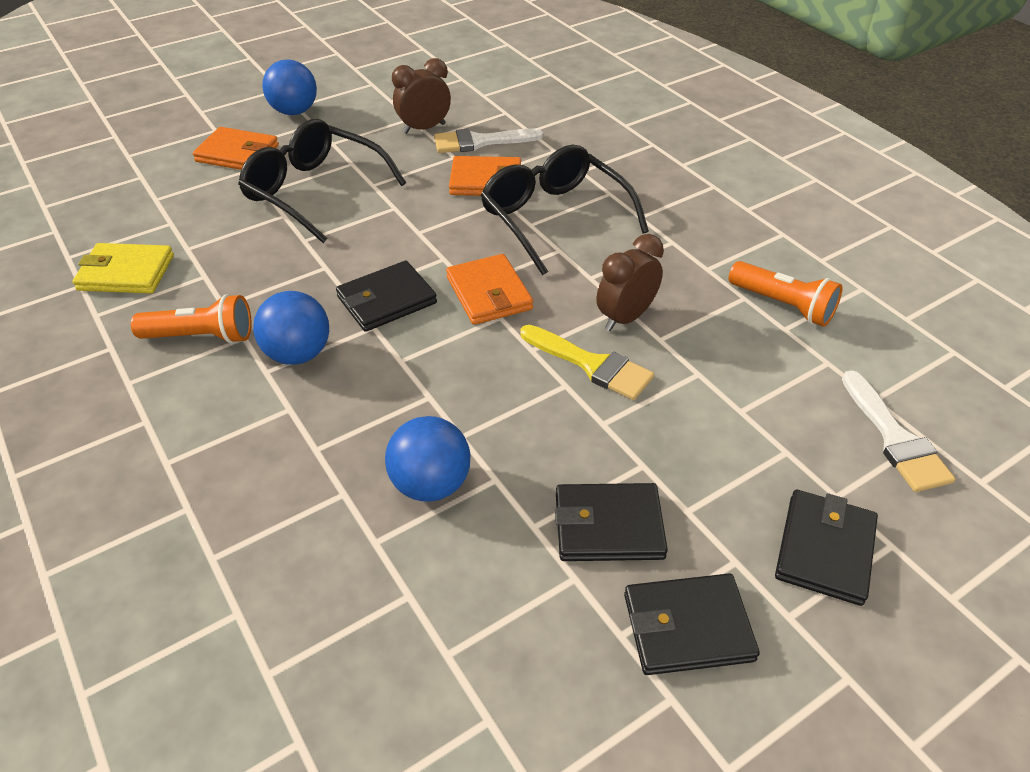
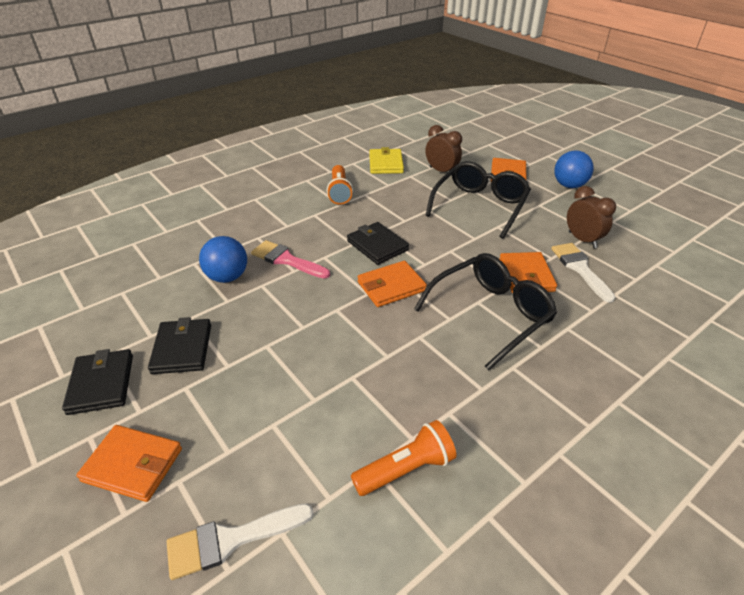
camera: 85 degrees right, 5 degrees down
(298, 354) = (328, 222): blue ball -> none
(398, 406) = (286, 260): none -> pink brush
(592, 365) = (322, 339): yellow brush -> none
(625, 318) = (374, 357): brown clock -> brown clock (441, 171)
(783, 305) = (406, 469): orange flashlight -> orange flashlight turned 150 degrees counterclockwise
(824, 550) = (133, 465): black wallet -> orange wallet

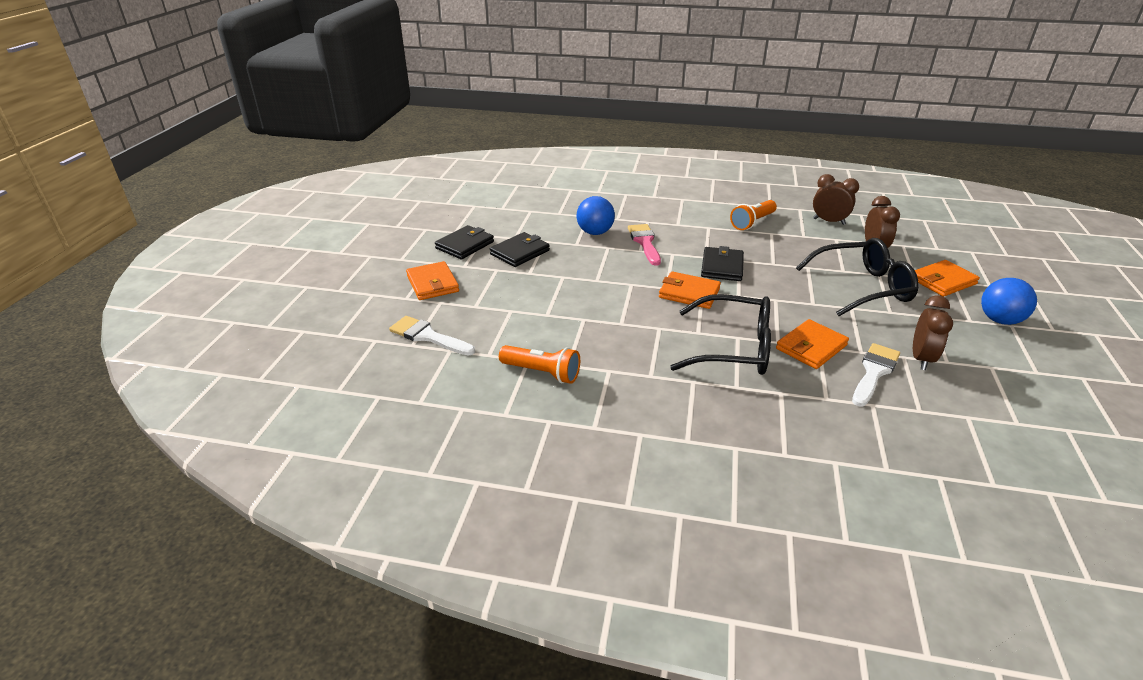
camera: 50 degrees right, 5 degrees down
(386, 164) = (829, 221): yellow wallet -> brown clock

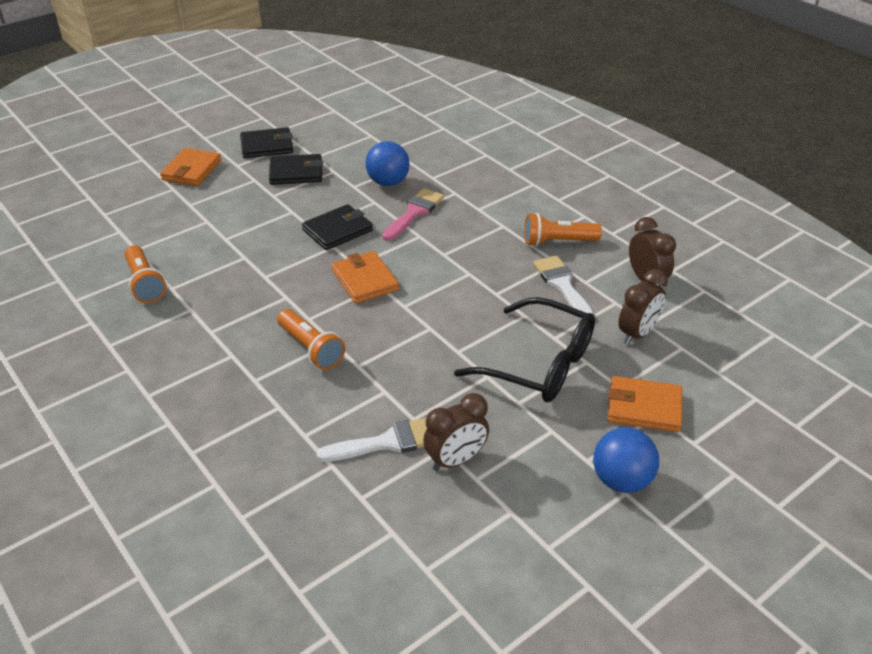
camera: 40 degrees right, 5 degrees up
(428, 336) = (122, 213): white brush -> white brush (562, 285)
(722, 267) = (440, 271): black wallet -> black wallet (337, 230)
(734, 348) = (311, 349): black glasses -> orange flashlight
(811, 347) = (376, 387): orange wallet -> none

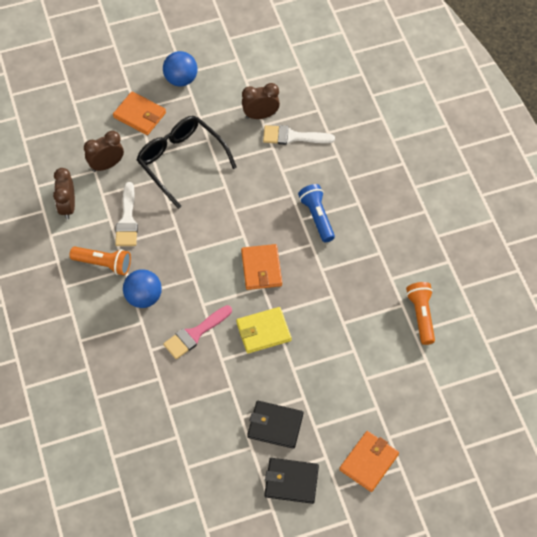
camera: 160 degrees left, 20 degrees up
(311, 349) = (317, 217): orange flashlight -> blue flashlight
(337, 230) = (263, 331): black wallet -> yellow wallet
(388, 182) = (200, 383): blue ball -> blue ball (144, 297)

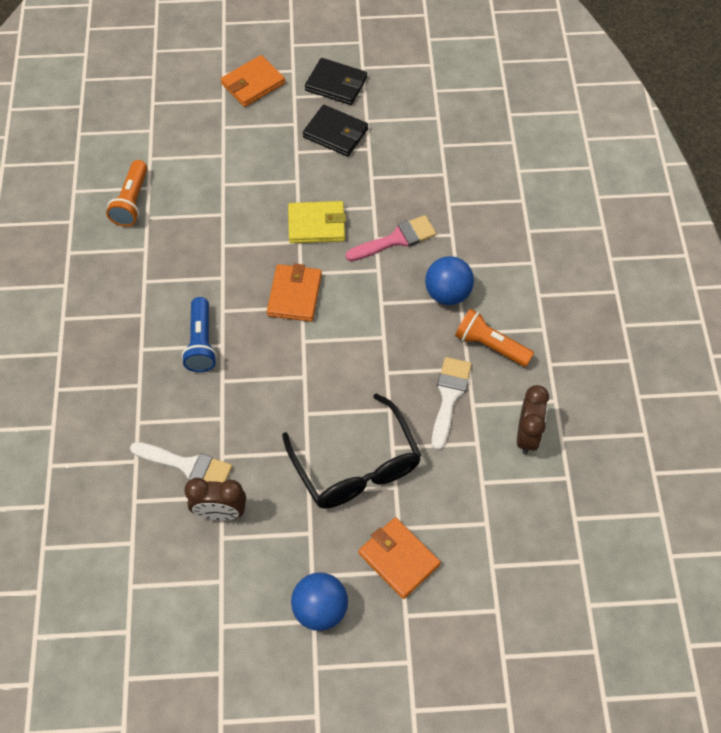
camera: 165 degrees left, 0 degrees up
(106, 165) = (463, 486): brown clock -> none

